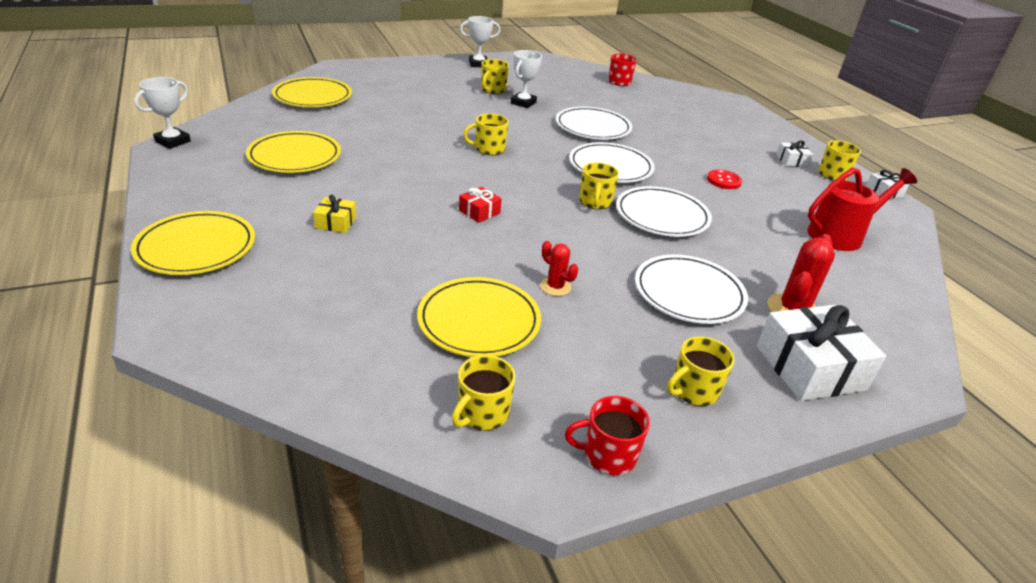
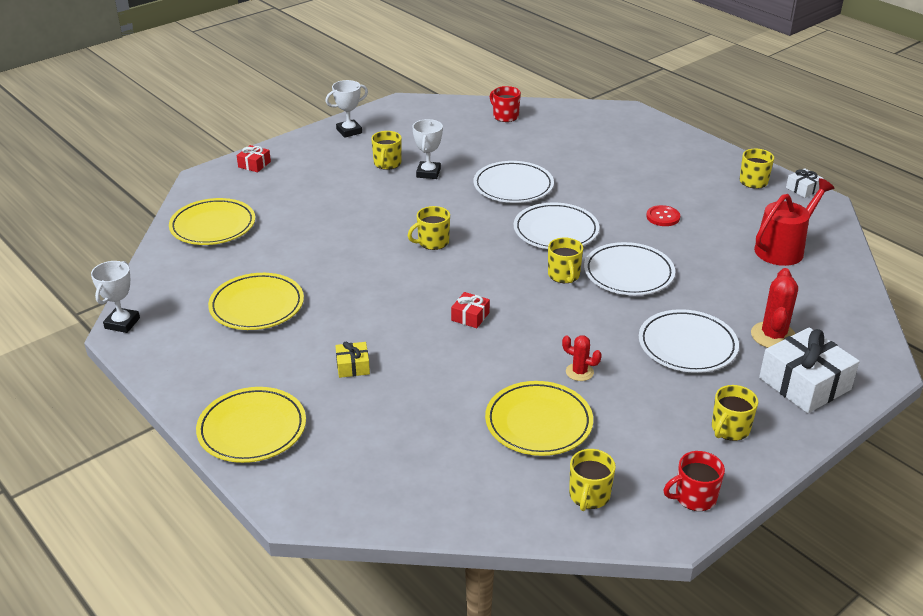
camera: 15 degrees left, 0 degrees up
(383, 67) = (254, 164): none -> red gift
(791, 161) = (712, 175): white gift -> none

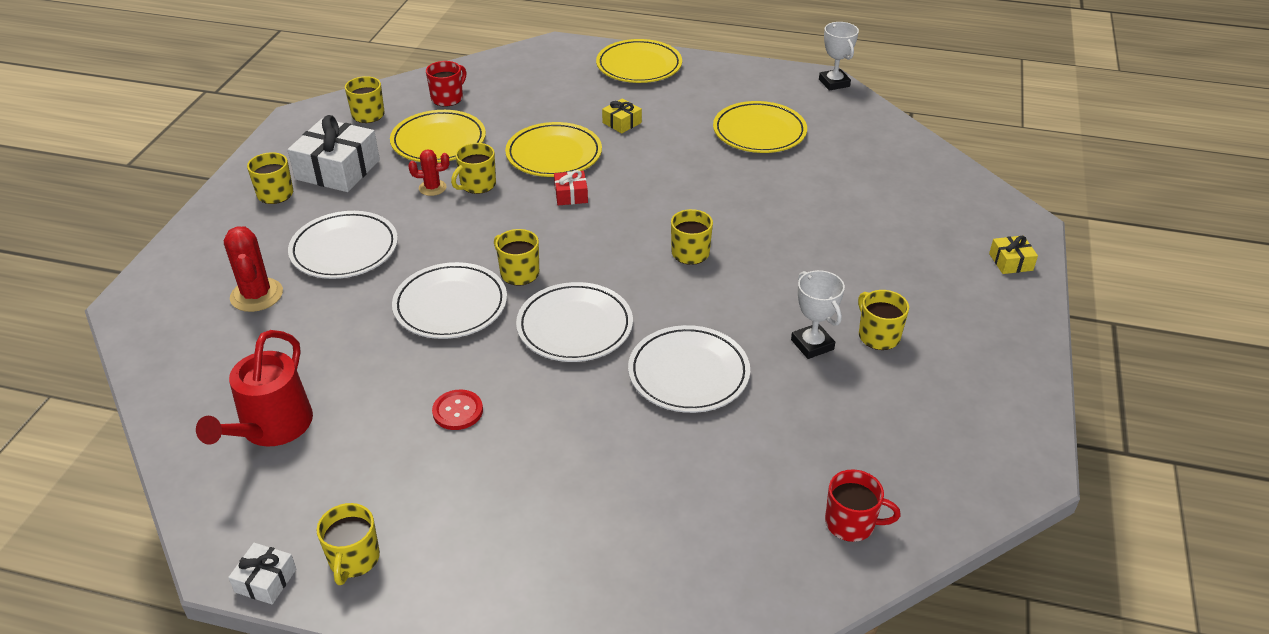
camera: 145 degrees right, 5 degrees up
(213, 226) = (916, 178): yellow plate -> yellow plate (554, 154)
(254, 164) = (1010, 262): red gift -> yellow gift
(349, 131) = (1003, 369): white trophy -> none
(538, 358) = (477, 185): none -> yellow mug
(694, 497) = (288, 140): red mug -> red mug (448, 98)
(804, 383) = (213, 257): white gift -> white gift (337, 170)

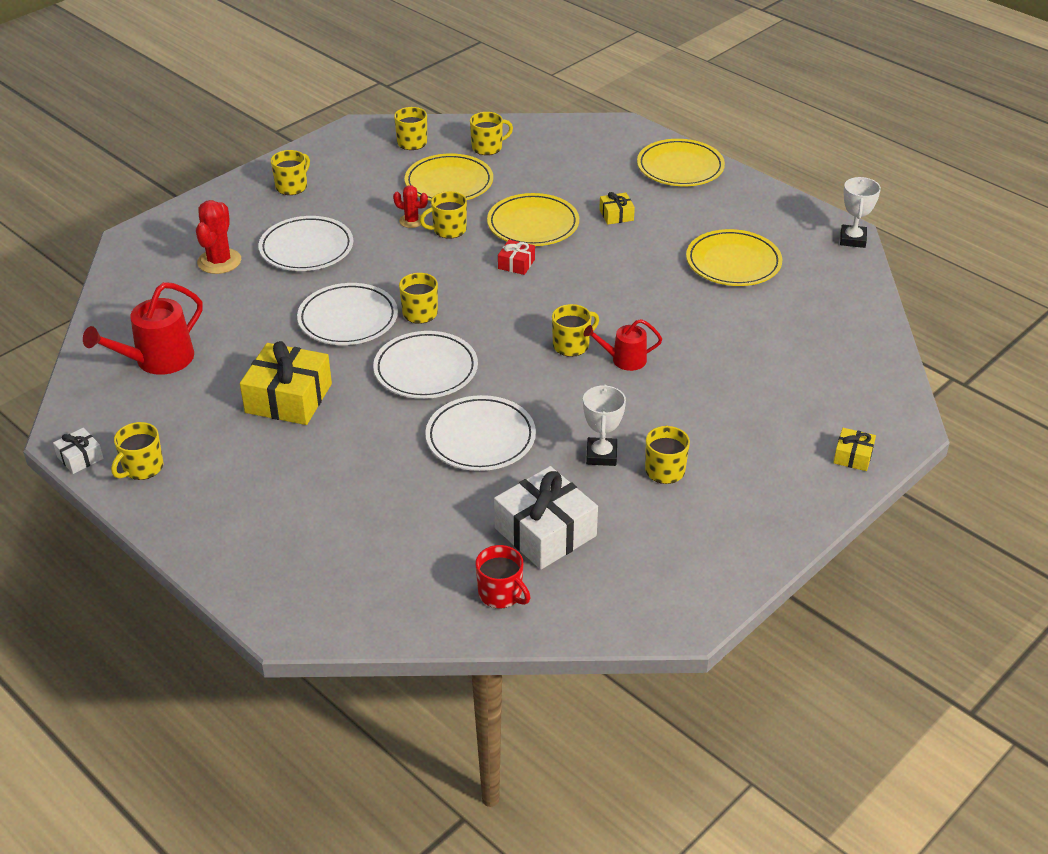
camera: 30 degrees right, 0 degrees up
(337, 170) = (352, 182): white gift -> white gift (545, 532)
(448, 98) = (488, 147): red mug -> yellow mug
(457, 411) = (288, 398): red button -> yellow gift
(749, 248) = (624, 360): none -> red watering can

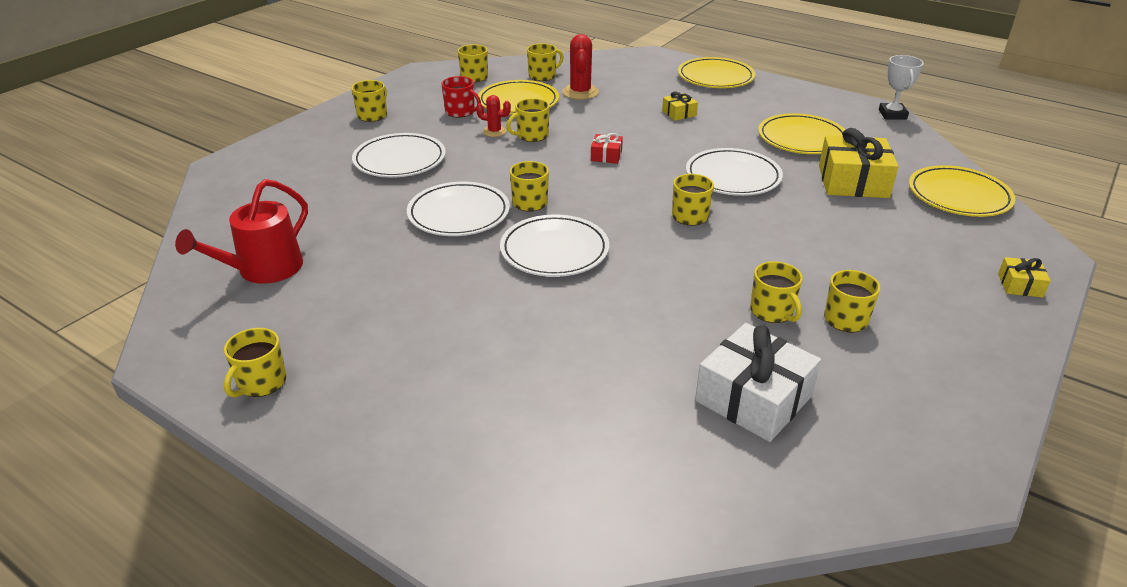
camera: 10 degrees left, 5 degrees down
(80, 457) = (183, 380): white gift -> none
(219, 261) = (314, 177): red cactus -> red cactus (580, 92)
(288, 398) = (417, 292): yellow gift -> yellow gift (853, 181)
(480, 438) = (638, 309): white plate -> white plate (733, 177)
(501, 594) = (738, 478): red mug -> red mug (460, 112)
(533, 224) = (608, 126): yellow plate -> yellow plate (959, 196)
(601, 455) = (772, 311): white trophy -> yellow mug
(624, 360) = (748, 223): red watering can -> none

